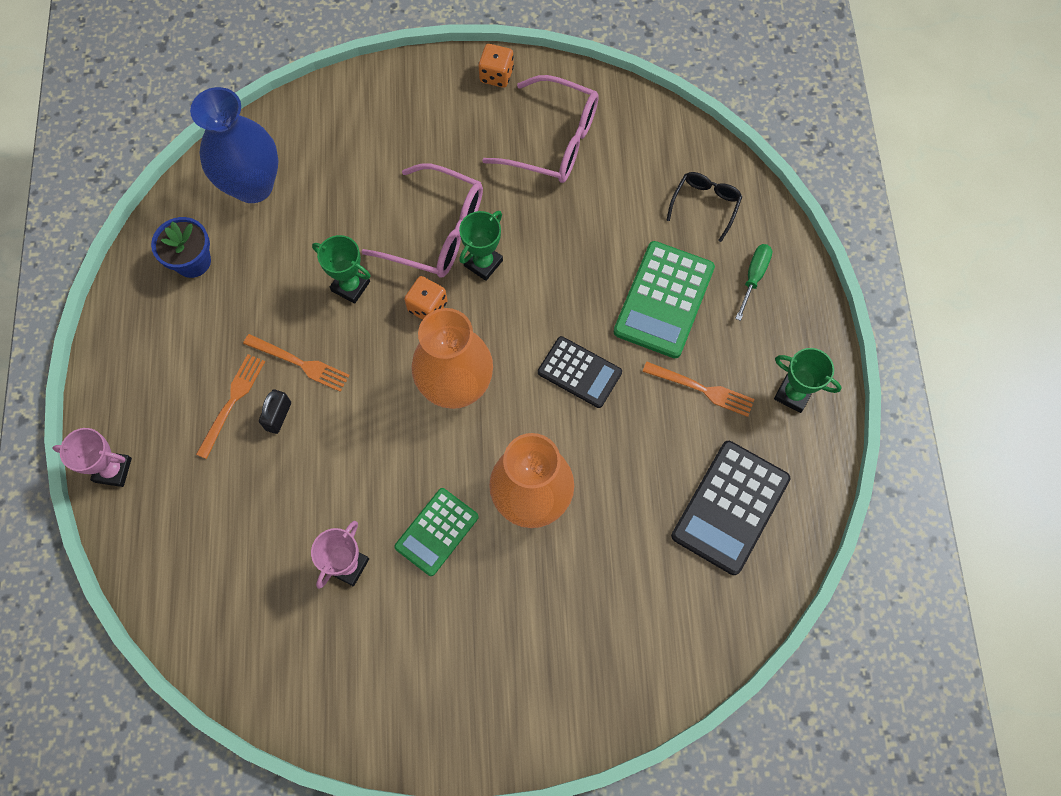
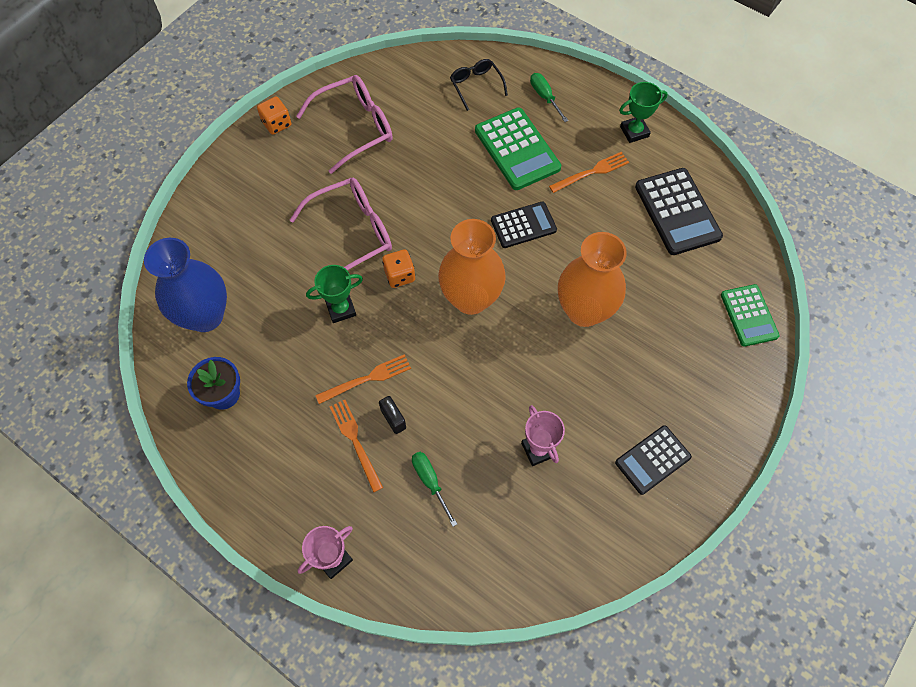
camera: 50 degrees left, 5 degrees down
(243, 494) = (430, 481): none -> green screwdriver
(420, 680) = (653, 460): none -> black calculator
(437, 532) = (560, 379): green calculator -> green calculator (749, 315)
(483, 263) = (400, 223): green trophy -> none

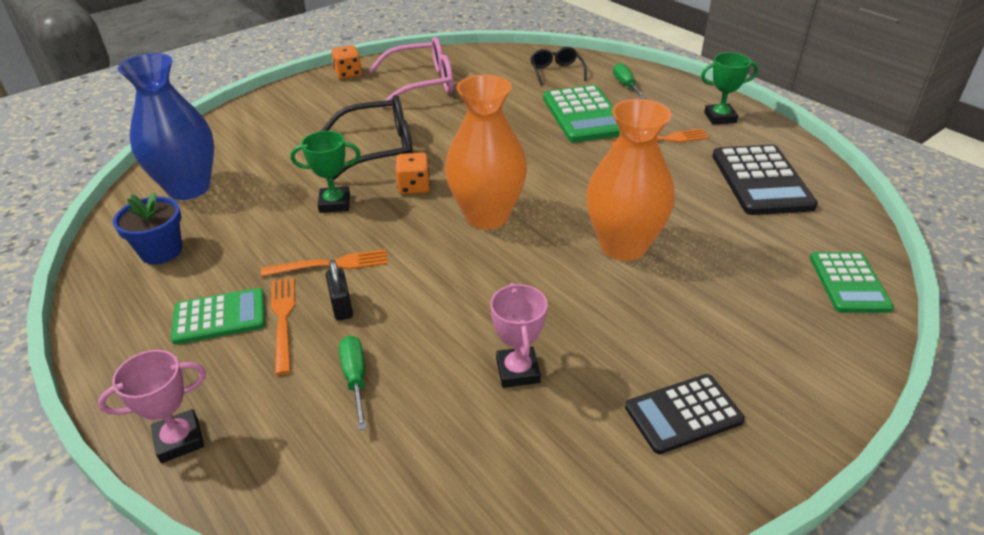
camera: 15 degrees right, 25 degrees down
(306, 449) = (220, 317): none -> green calculator
(351, 233) = (379, 150): pink glasses -> black glasses
(523, 225) = (571, 168): black calculator -> none

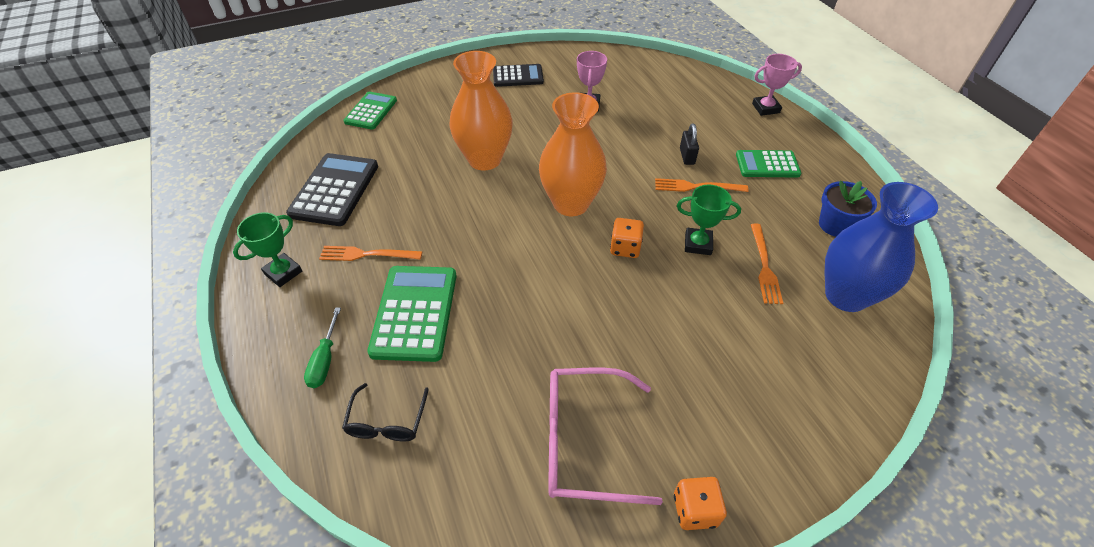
camera: 165 degrees left, 10 degrees up
(283, 319) = (724, 155): orange fork -> orange fork (764, 266)
(355, 378) = (677, 117): green screwdriver -> none
(379, 150) = (654, 308): black glasses -> none
(720, 117) = (283, 272): green trophy -> green trophy turned 60 degrees counterclockwise

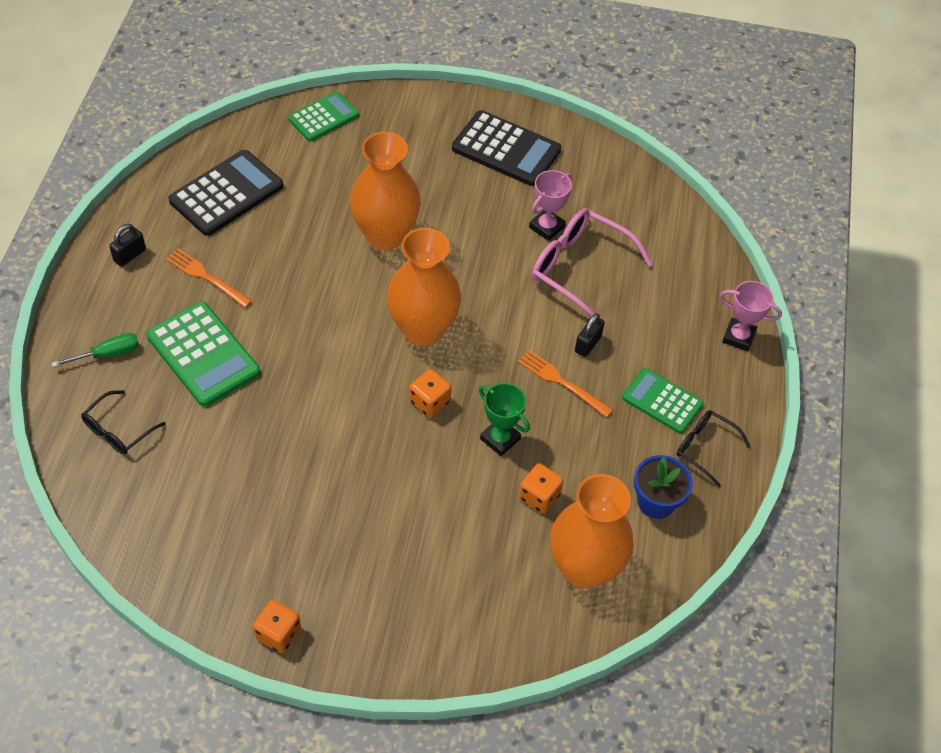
camera: 30 degrees right, 5 degrees up
(283, 272) = (130, 255): green trophy -> black padlock
(325, 361) = (108, 354): green screwdriver -> green screwdriver turned 150 degrees counterclockwise
(414, 313) = (203, 354): green calculator -> green calculator turned 105 degrees clockwise
(518, 76) = (506, 149): black calculator -> black calculator, size x1.54
(585, 442) = (245, 537): pink glasses -> pink glasses (580, 269)
(764, 266) = (539, 496): orange fork -> orange dice
(823, 177) = (705, 448): none -> black glasses
(846, 295) = (584, 568): blue vase -> orange vase

